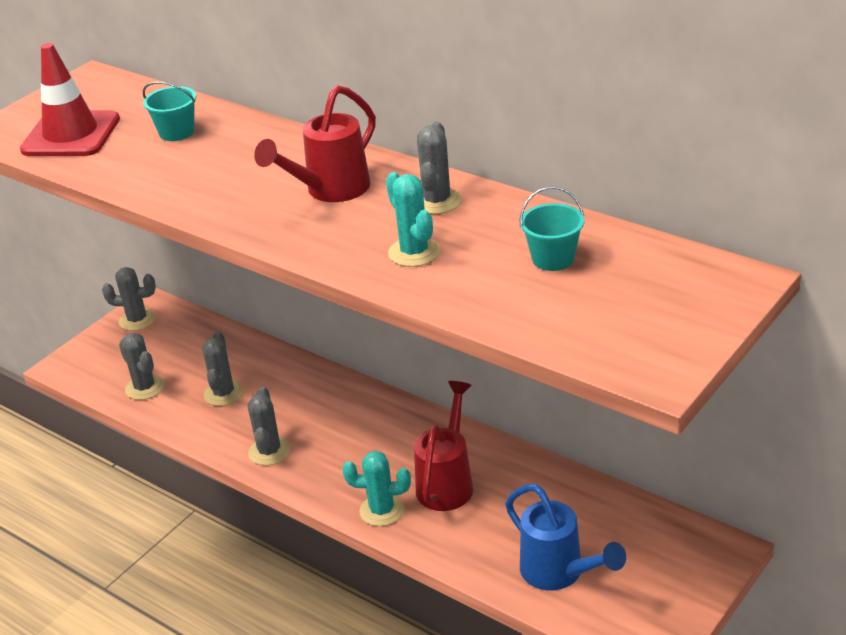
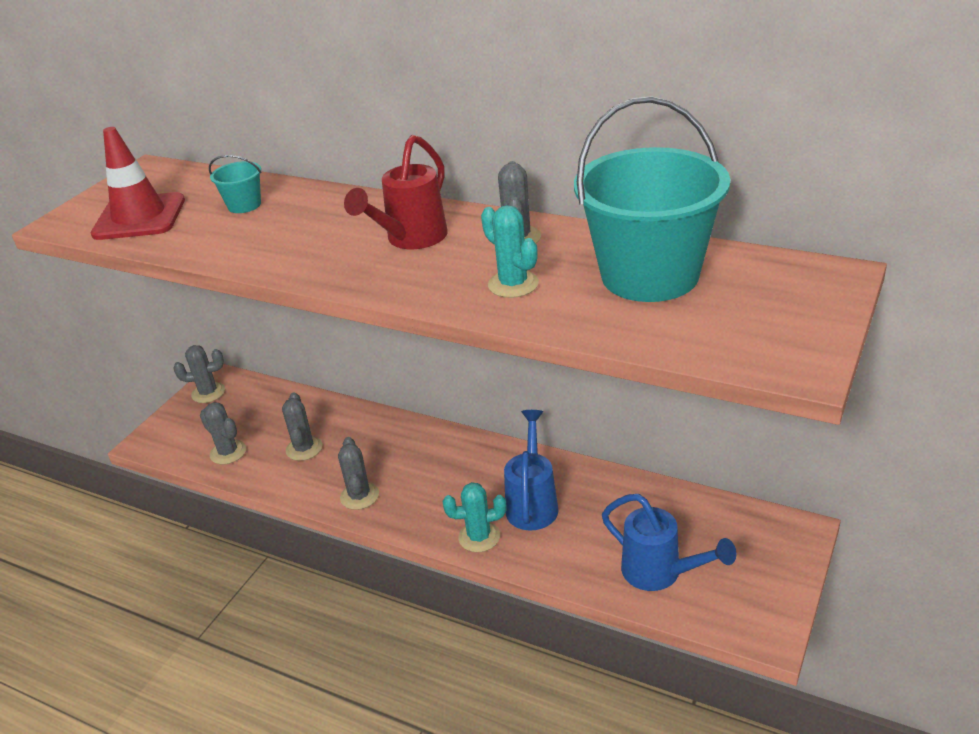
camera: 10 degrees left, 0 degrees up
(447, 482) = (532, 502): red watering can -> blue watering can
(553, 258) = (650, 275): turquoise bucket -> turquoise bucket, size x2.38

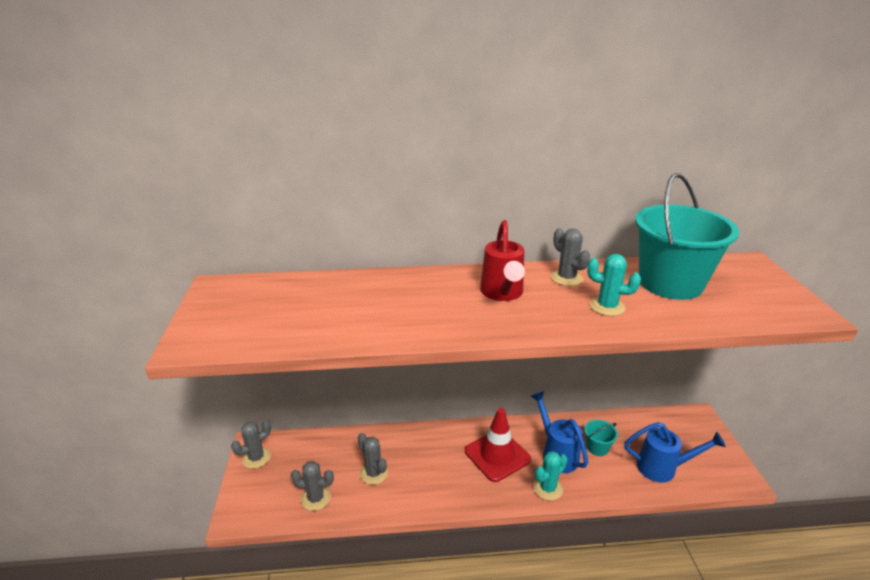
camera: 35 degrees left, 5 degrees down
(139, 217) = (262, 324): red traffic cone -> red traffic cone (497, 455)
(244, 205) = (343, 296): turquoise bucket -> turquoise bucket (597, 447)
(359, 496) = (445, 492): grey cactus -> none

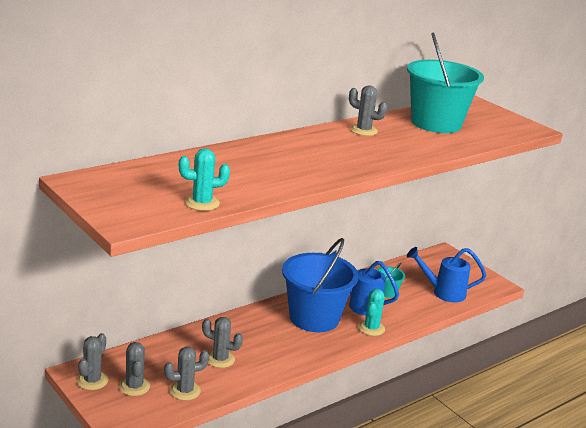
camera: 35 degrees left, 5 degrees down
(281, 477) = (134, 386): none -> grey cactus
(497, 455) = (314, 318): red traffic cone -> blue bucket
(502, 294) = (330, 148): red watering can -> none
(607, 307) = (410, 144): turquoise cactus -> turquoise cactus (202, 203)
(663, 468) = (443, 292): blue watering can -> blue watering can turned 150 degrees counterclockwise

